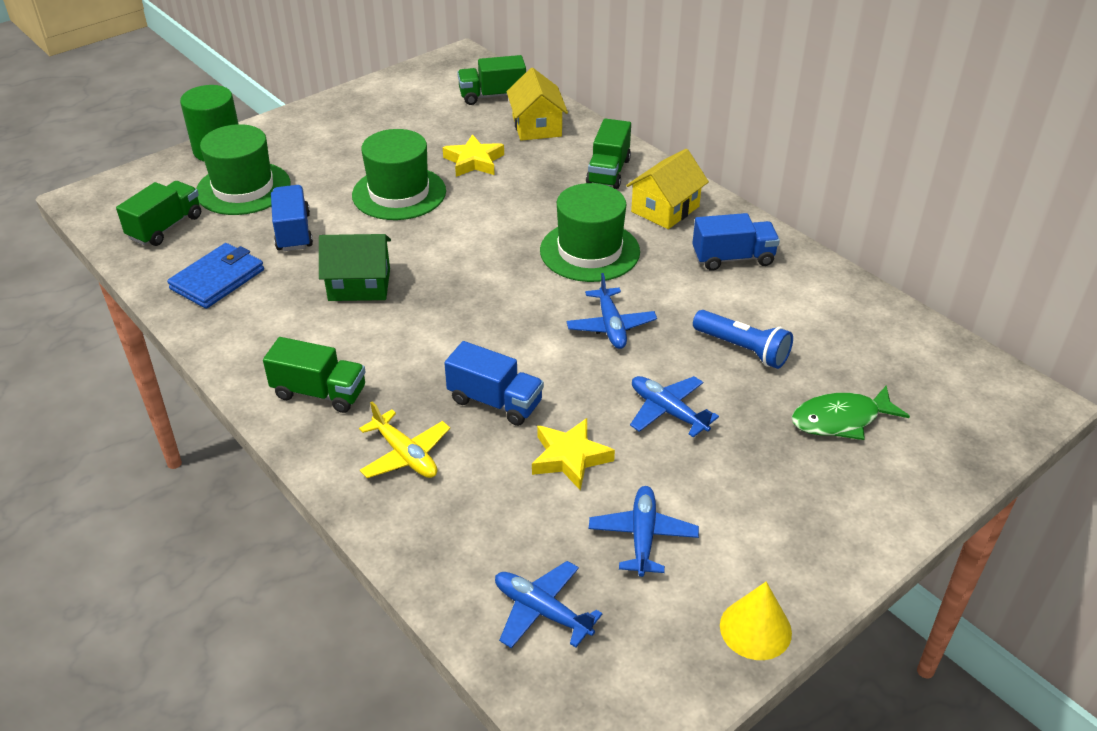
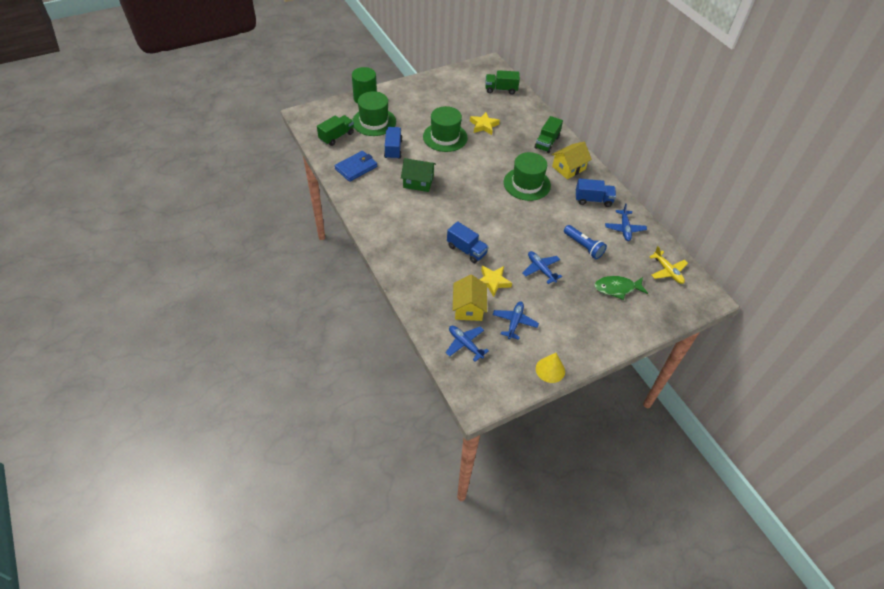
camera: 10 degrees right, 10 degrees up
(319, 393) = (392, 231): green truck -> none
(405, 455) = (423, 267): yellow plane -> yellow plane (667, 271)
(536, 126) = (518, 111): yellow house -> yellow house (468, 308)
(611, 326) = (526, 224): blue plane -> blue plane (624, 229)

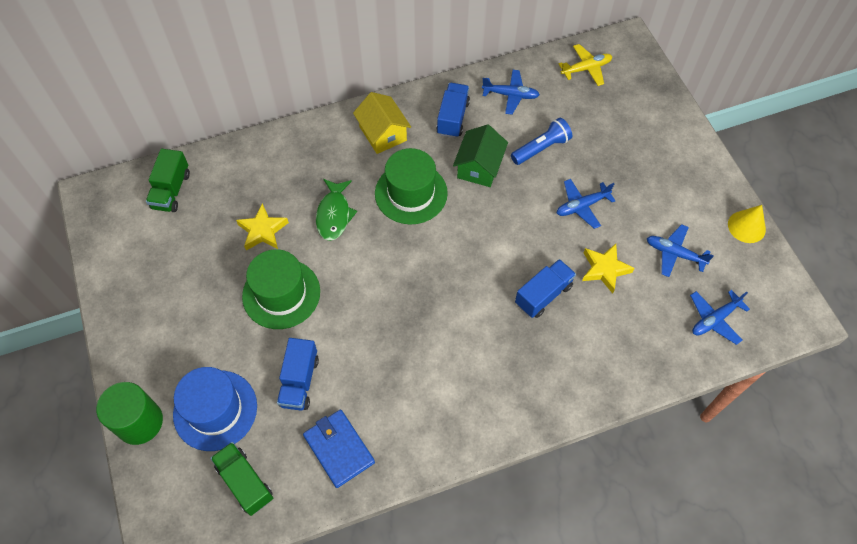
camera: 80 degrees left, 10 degrees up
(374, 122) = (215, 410): green hat -> blue hat
(393, 149) = (299, 381): blue truck -> blue truck turned 90 degrees counterclockwise
(418, 182) = (388, 348): green house -> green house (479, 167)
(468, 308) = (651, 307): yellow house -> none
(547, 143) = (321, 150): green truck -> none
(617, 288) = (614, 128): green fish -> green fish (334, 214)

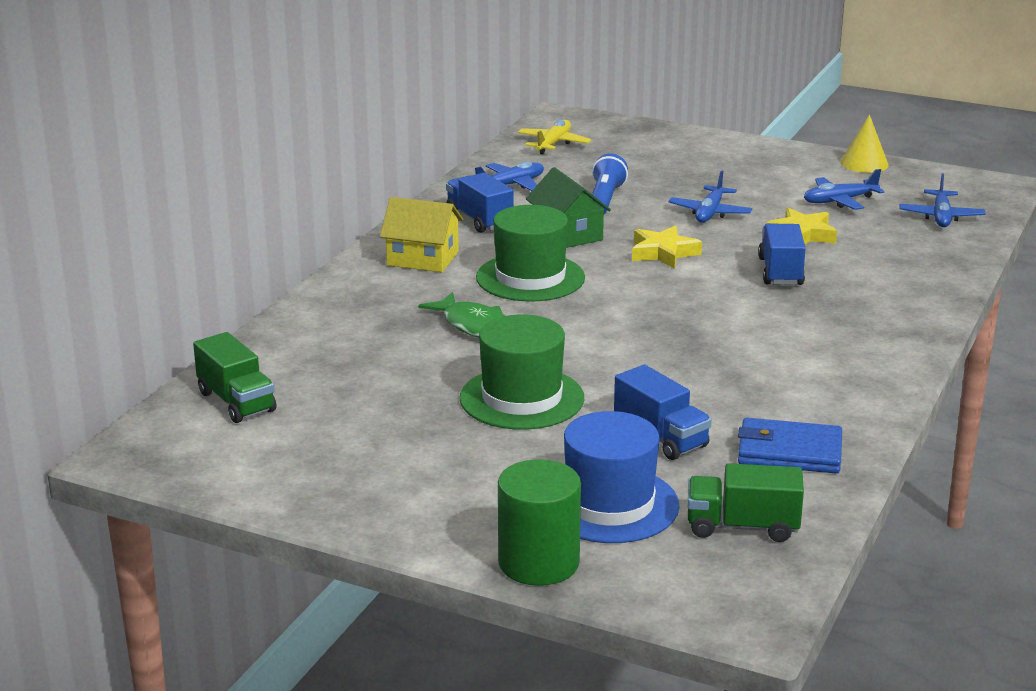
camera: 45 degrees left, 35 degrees down
(263, 231) = (413, 373): yellow star -> yellow star (663, 253)

